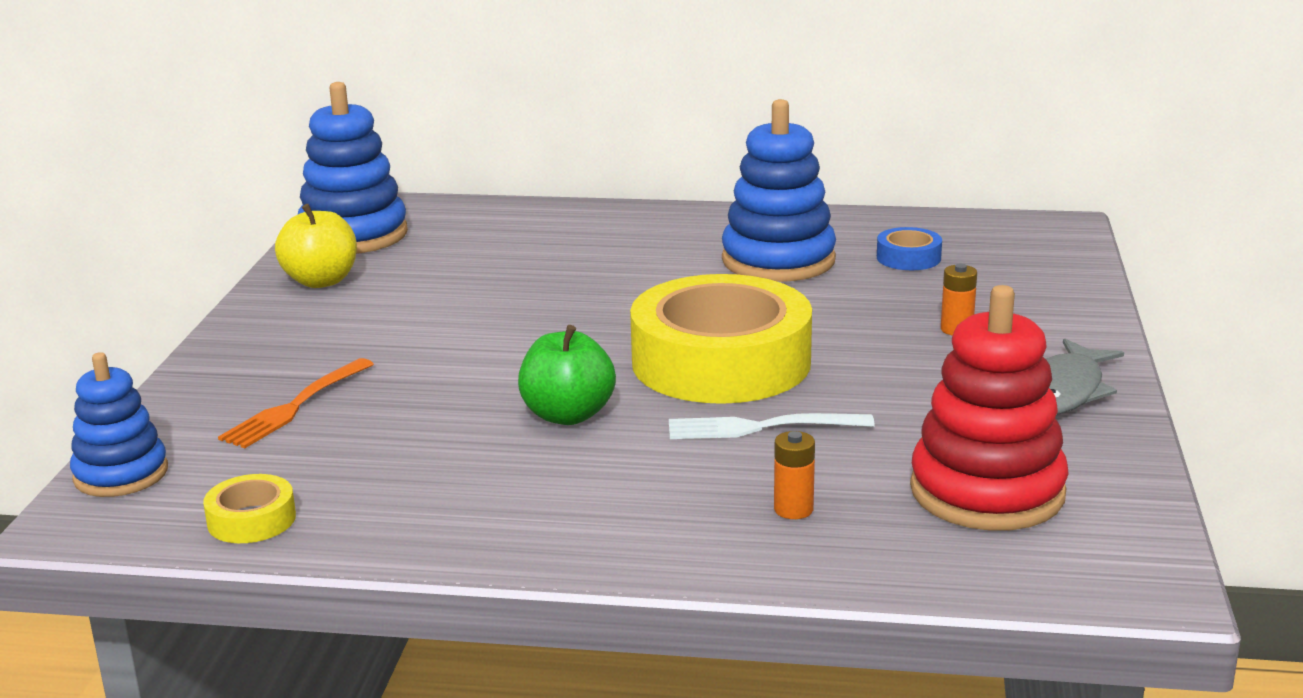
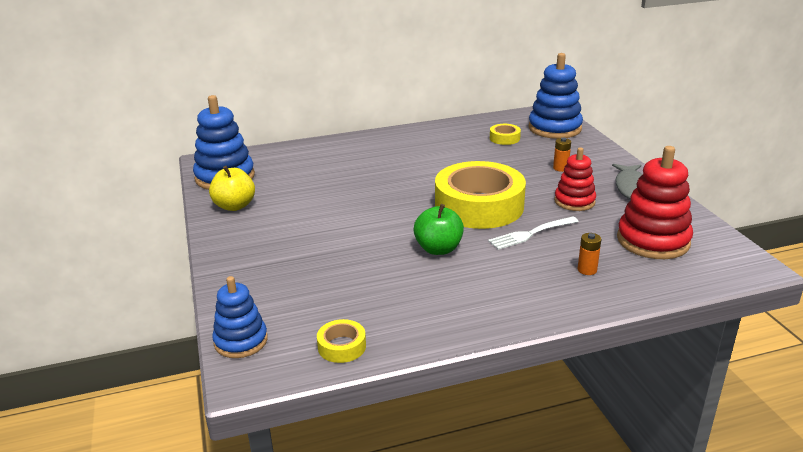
camera: 25 degrees left, 5 degrees up
(295, 406) = (296, 278): orange fork -> none
(778, 260) = (450, 150): blue stacking toy -> blue stacking toy (554, 128)
(908, 258) = (504, 138): blue tape -> yellow tape
(912, 391) = (574, 201): none -> red stacking toy

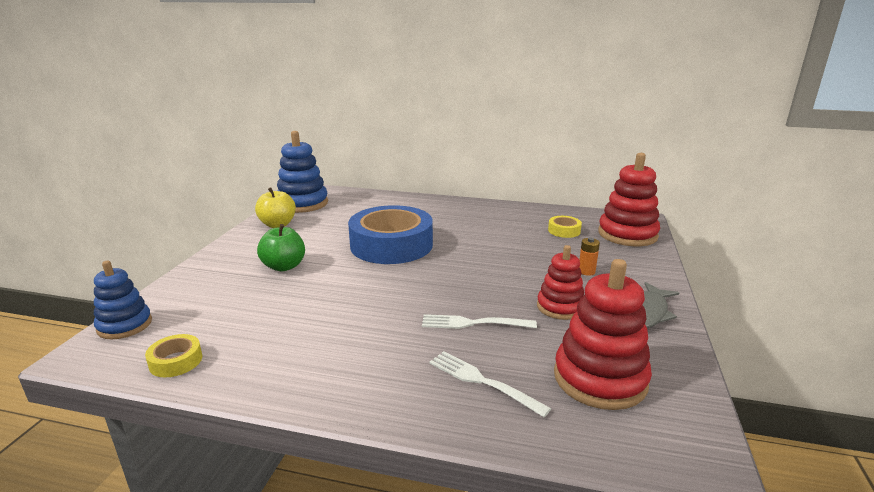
camera: 30 degrees right, 5 degrees down
(378, 192) = (391, 245): none -> blue tape
(438, 249) = (371, 307): green apple -> green apple (284, 266)
(479, 206) = (459, 281): yellow tape -> none
(554, 128) = (627, 234): blue stacking toy -> red stacking toy
(587, 270) = (482, 381): orange battery -> white fork

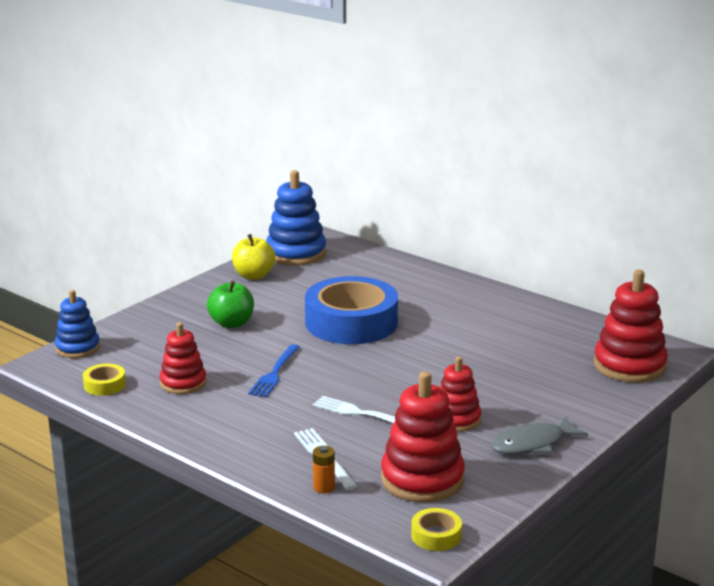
camera: 25 degrees right, 0 degrees up
(269, 336) = (183, 383): none -> red stacking toy
(359, 303) = (274, 373): none -> blue fork
(564, 231) = (558, 346): yellow tape -> yellow tape (436, 535)
(586, 271) = (526, 394): orange battery -> orange battery (324, 487)

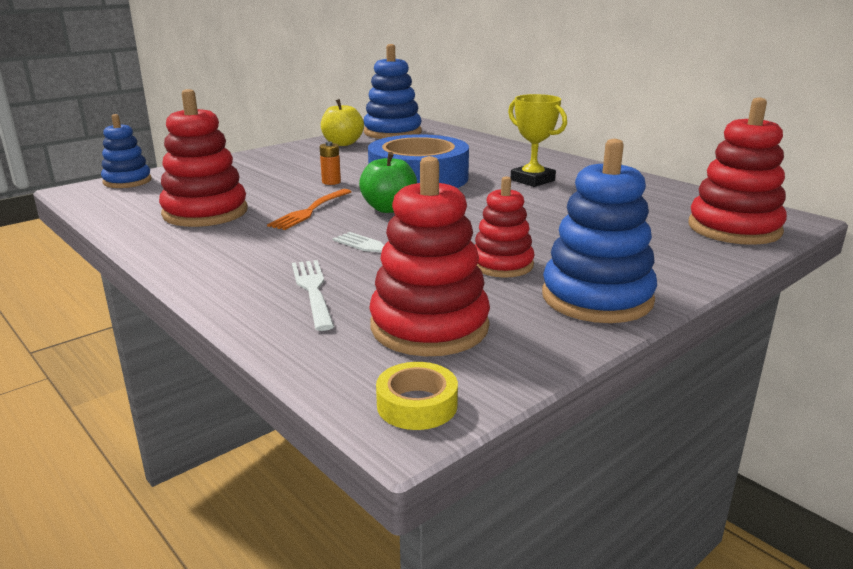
camera: 10 degrees right, 0 degrees up
(104, 385) = (122, 209): yellow tape -> none
(183, 383) = (205, 212): red stacking toy -> red stacking toy, size x1.59
(232, 323) = (295, 172): green apple -> green apple (389, 209)
(274, 373) = (310, 211): blue fork -> orange fork
(324, 487) = (289, 325): orange battery -> orange battery (331, 182)
(455, 318) = (532, 180): none -> yellow trophy
(532, 444) = (597, 298): grey fish -> blue stacking toy

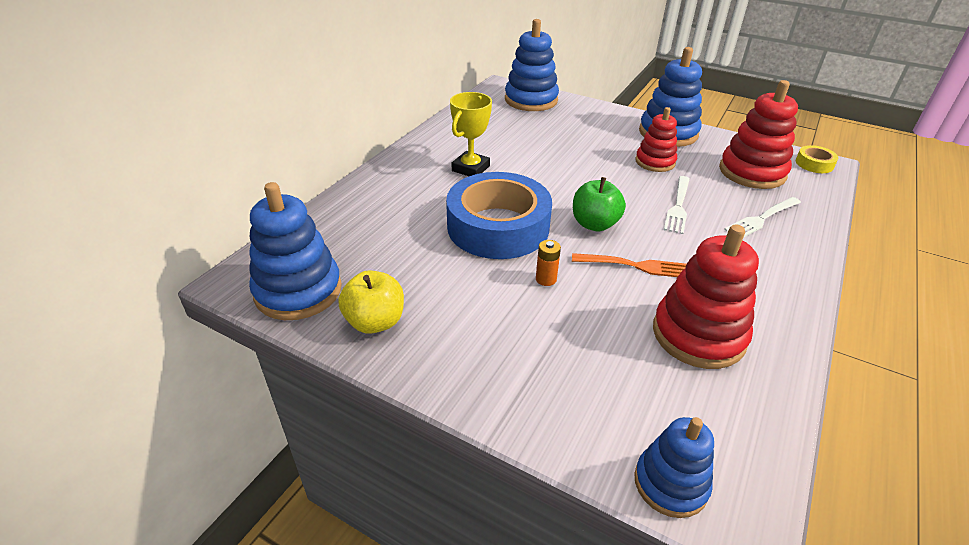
camera: 110 degrees left, 15 degrees up
(734, 228) = (531, 100): red stacking toy -> blue stacking toy

